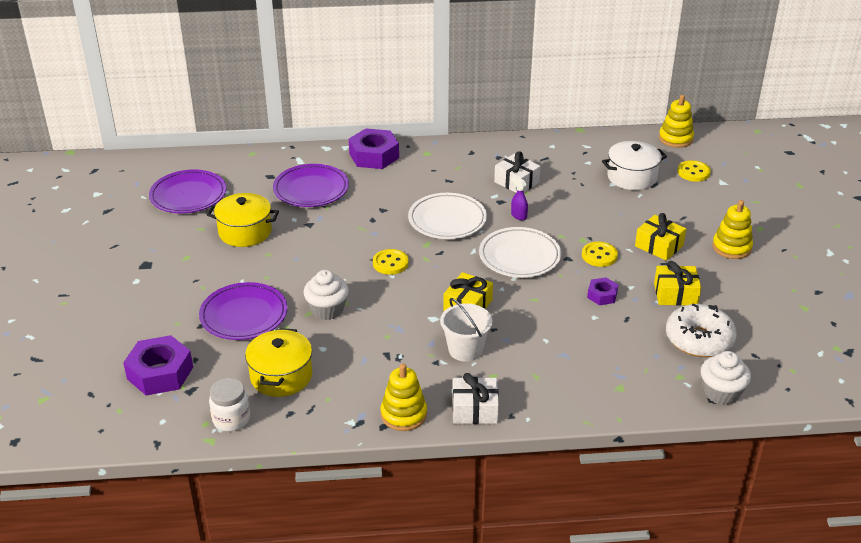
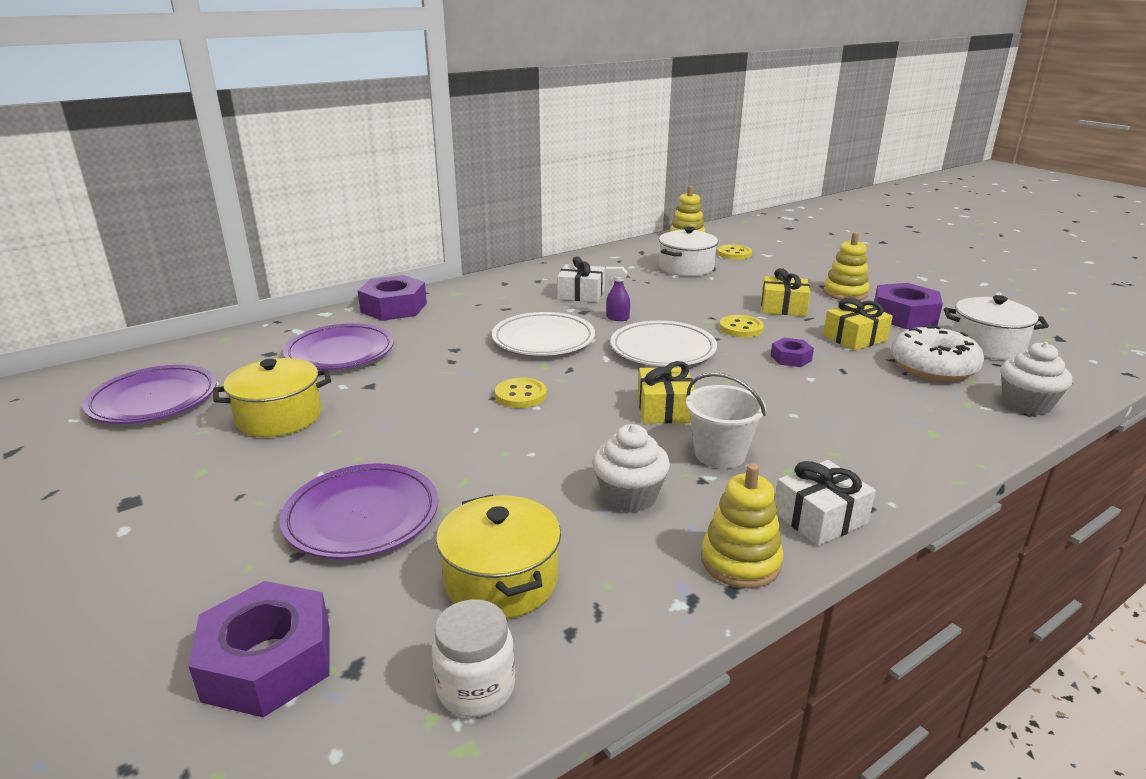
camera: 30 degrees left, 10 degrees down
(327, 310) = (487, 469): white cupcake -> white cupcake (629, 496)
(748, 287) = (904, 316): none -> purple nut
(773, 337) = (987, 345): none -> white pot

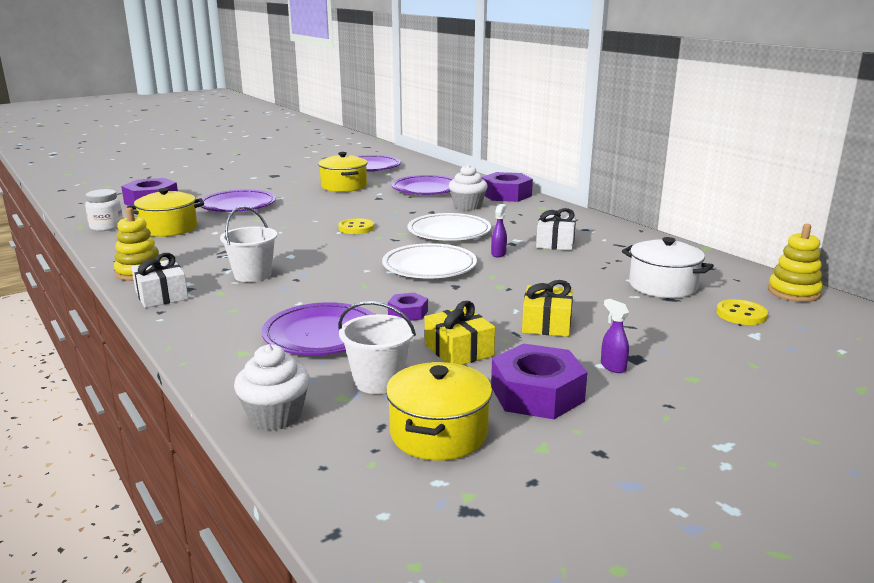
camera: 90 degrees right, 5 degrees down
(629, 496) = (220, 251): white cupcake -> white cupcake (467, 206)
(664, 409) = (323, 263): yellow gift -> none
(741, 328) = (481, 298): yellow button -> none
(845, 293) = (612, 367): yellow stacking toy -> purple spray bottle
(866, 396) = (321, 335): none -> purple plate
(933, 367) = (378, 381): white donut -> white bucket
(987, 345) = (438, 433): white pot -> yellow pot

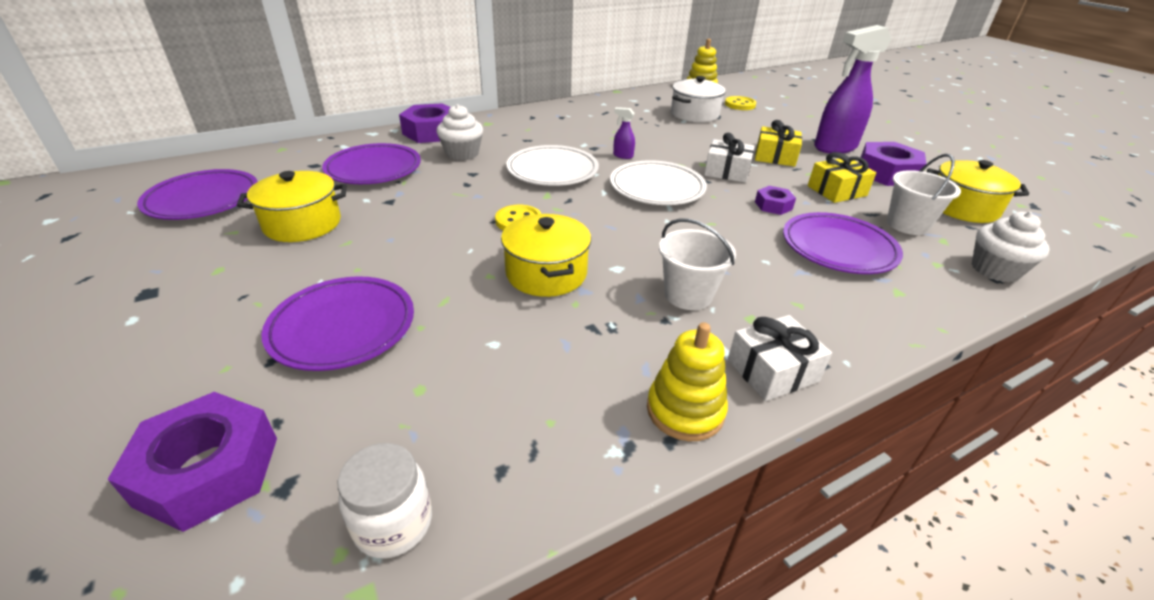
camera: 85 degrees left, 15 degrees up
(169, 228) = (450, 406): yellow pot -> yellow pot (546, 273)
(555, 242) = (596, 131): white gift -> white gift (727, 171)
(612, 367) = (834, 147): purple spray bottle -> purple spray bottle, size x2.46

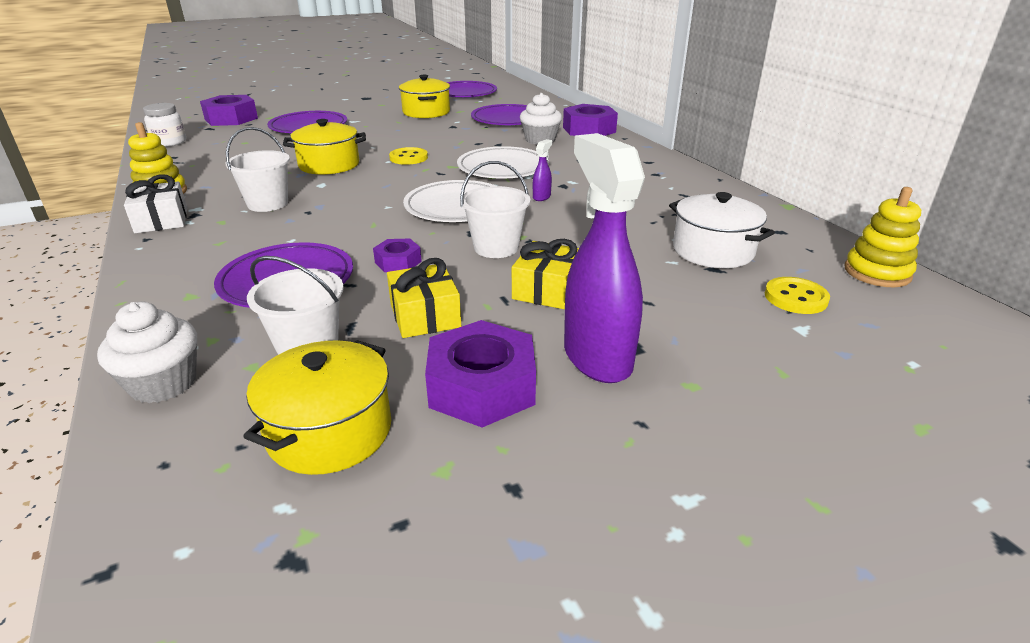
camera: 95 degrees right, 5 degrees down
(727, 171) = (496, 247): white gift -> white bucket

